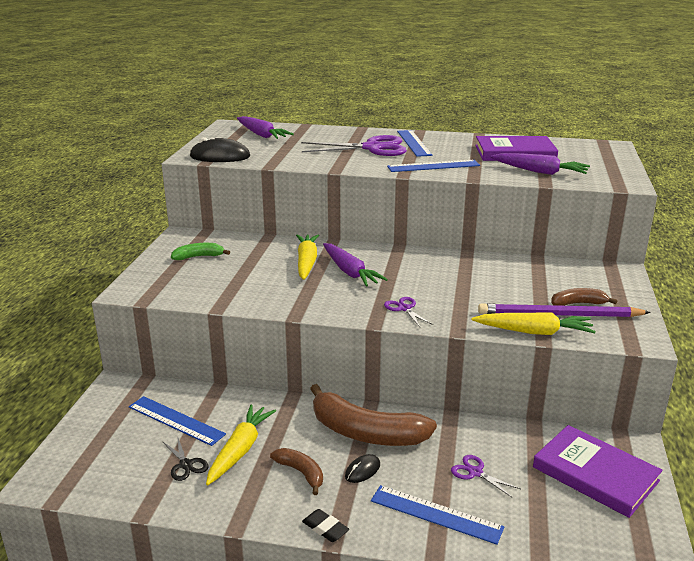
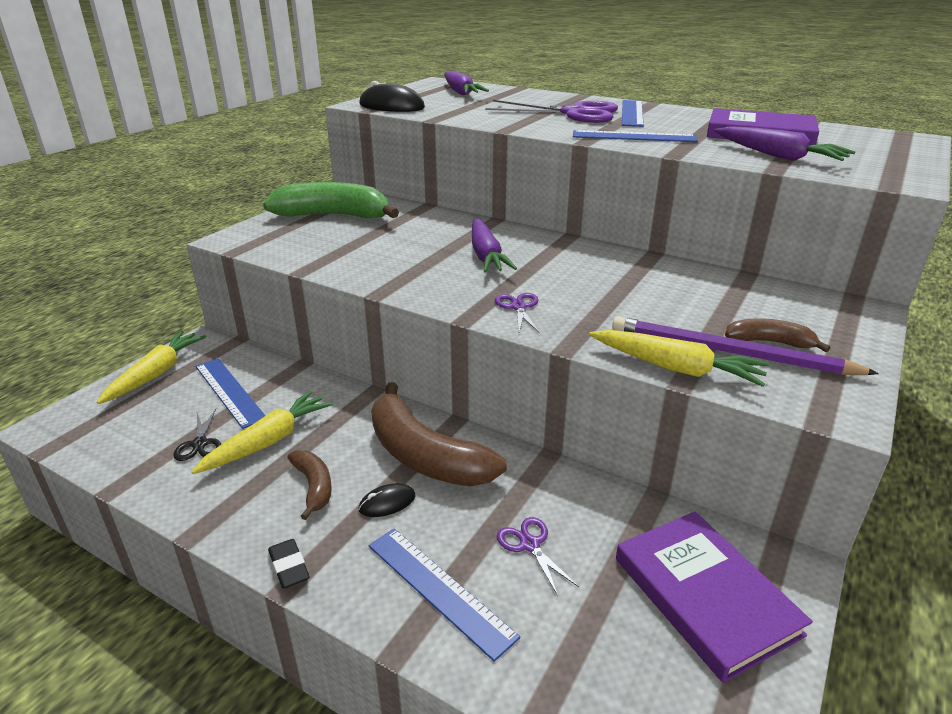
camera: 20 degrees right, 5 degrees up
(199, 257) = (334, 216): green banana -> green banana, size x2.01
(306, 262) = (444, 238): yellow carrot -> yellow carrot (156, 374)

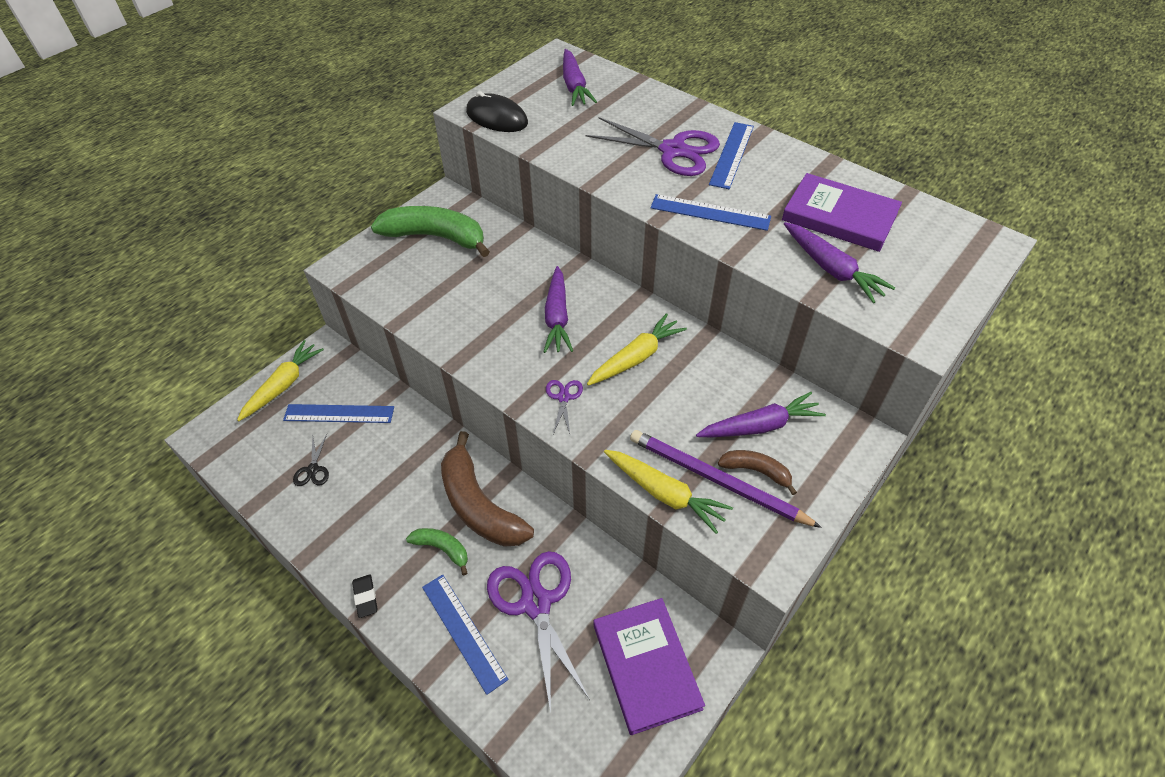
camera: 10 degrees right, 20 degrees up
(229, 391) = (339, 414): blue ruler -> blue ruler turned 60 degrees counterclockwise
(268, 441) = (364, 473): yellow carrot -> yellow carrot (636, 357)
(314, 486) = (392, 525): brown banana -> none
(387, 503) = (442, 549): black mouse -> green banana
(530, 545) = (536, 603): purple scissors -> purple scissors, size x2.19
(750, 310) = (760, 426): none -> purple carrot

